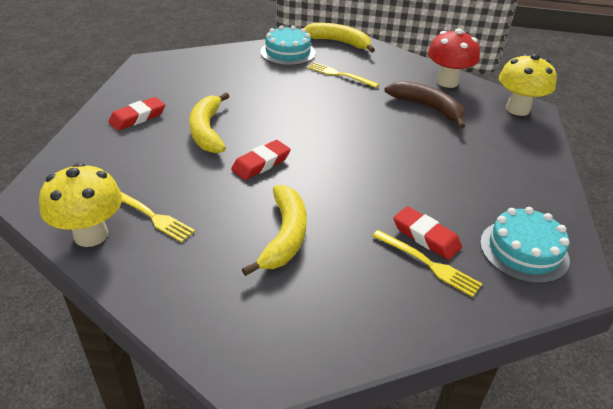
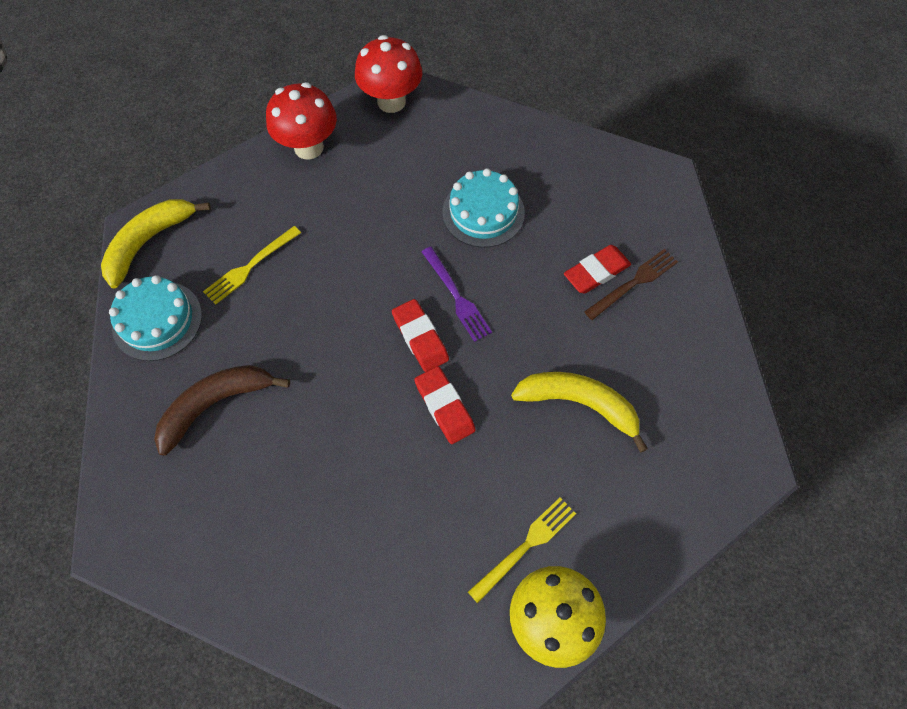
camera: 75 degrees left, 25 degrees up
(138, 117) = (295, 562): red eraser -> red eraser (420, 337)
(207, 130) = (354, 465): yellow banana -> none
(358, 159) = (456, 296): none -> purple fork
(427, 108) = (364, 190): brown banana -> brown banana (215, 404)
(428, 264) = (634, 283): yellow fork -> brown fork
(517, 109) = (391, 102): yellow mushroom -> red mushroom
(524, 250) = (625, 199): turquoise cake -> turquoise cake (483, 212)

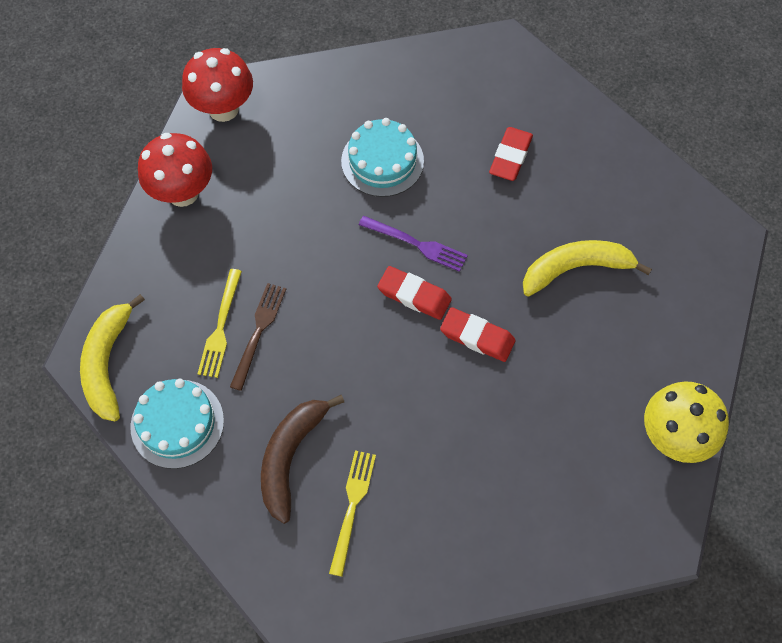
camera: 35 degrees left, 0 degrees up
(526, 546) = (617, 399): yellow fork -> yellow fork (352, 507)
(634, 283) = (545, 148): brown fork -> brown fork (259, 331)

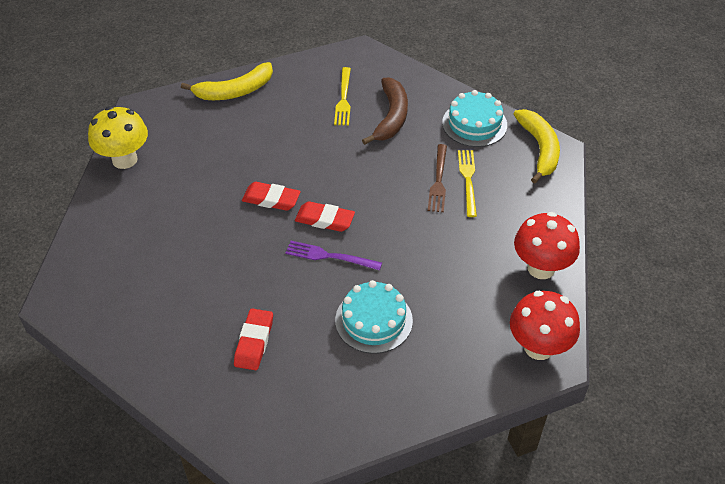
camera: 170 degrees right, 15 degrees down
(575, 269) = (193, 256): yellow banana -> yellow banana (235, 91)

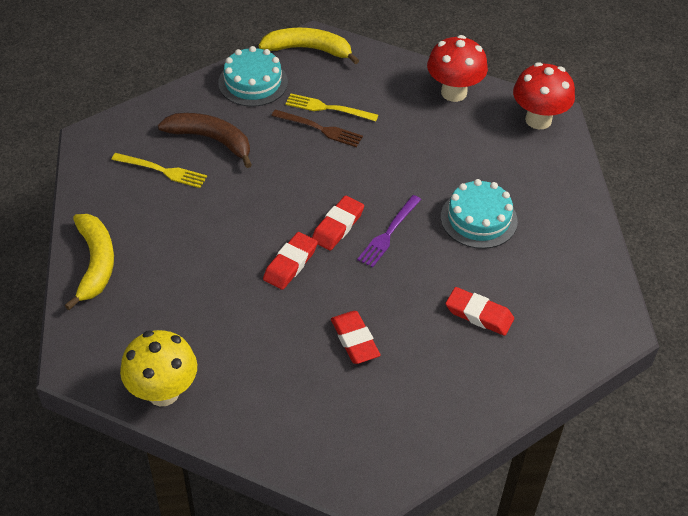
camera: 75 degrees left, 0 degrees up
(201, 259) = (354, 340): none -> red eraser

